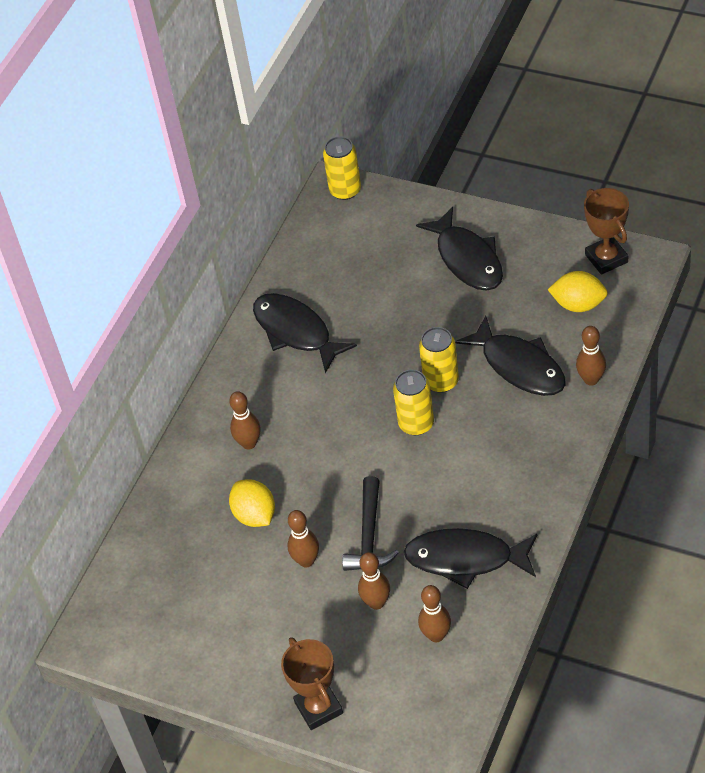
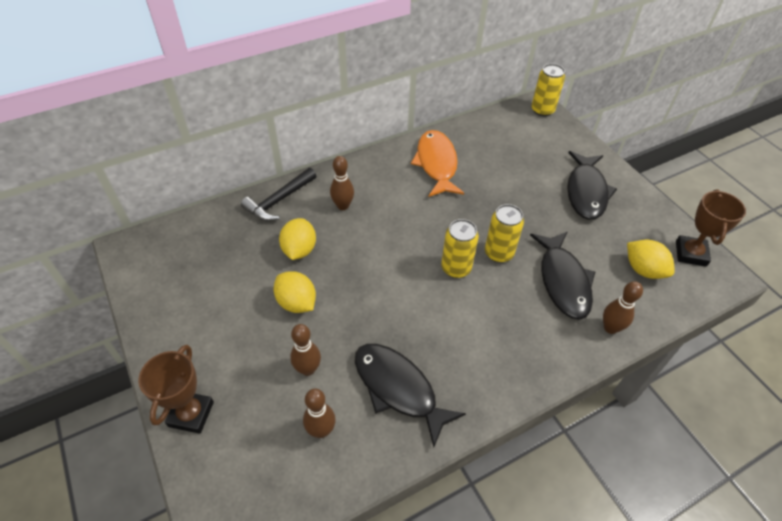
camera: 30 degrees right, 0 degrees up
(296, 332) = (436, 164): black fish -> orange fish
(306, 561) = (296, 303): brown bowling pin -> yellow lemon
(369, 536) = (352, 318): black hammer -> black hammer (279, 200)

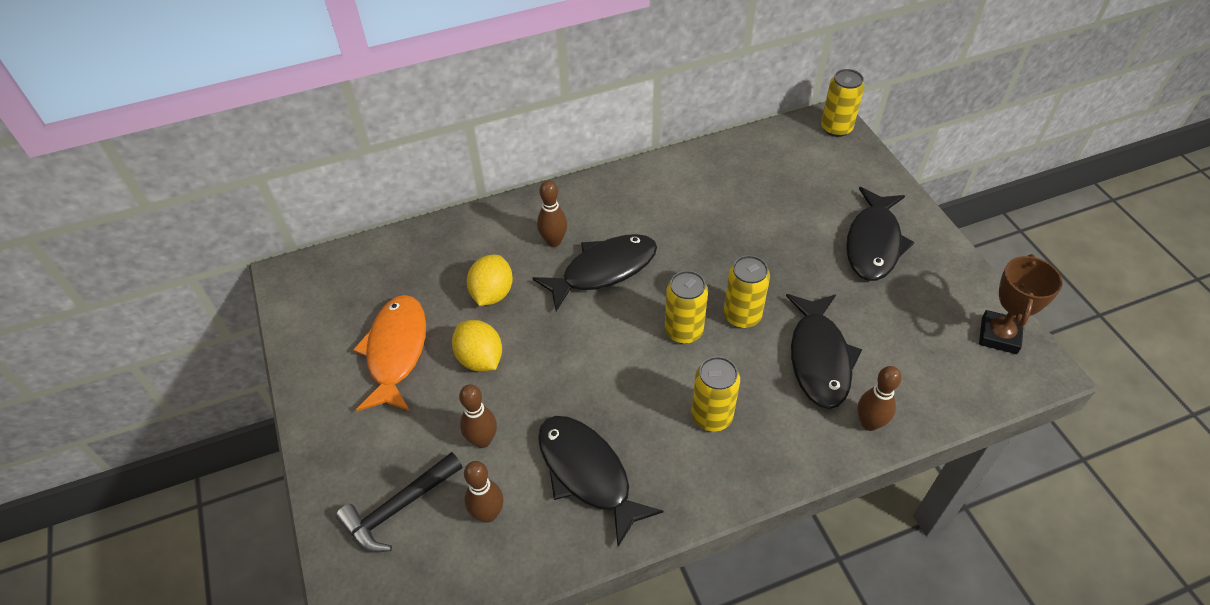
camera: 10 degrees right, 0 degrees up
(191, 414) = (341, 480): brown trophy -> none
(279, 200) = (476, 229): black hammer -> black hammer (398, 508)
(385, 225) = (603, 270): none -> black fish
(436, 164) = (681, 194): orange fish -> orange fish (396, 351)
(489, 333) = (712, 416): none -> yellow can
(643, 270) = (929, 352): yellow lemon -> none

